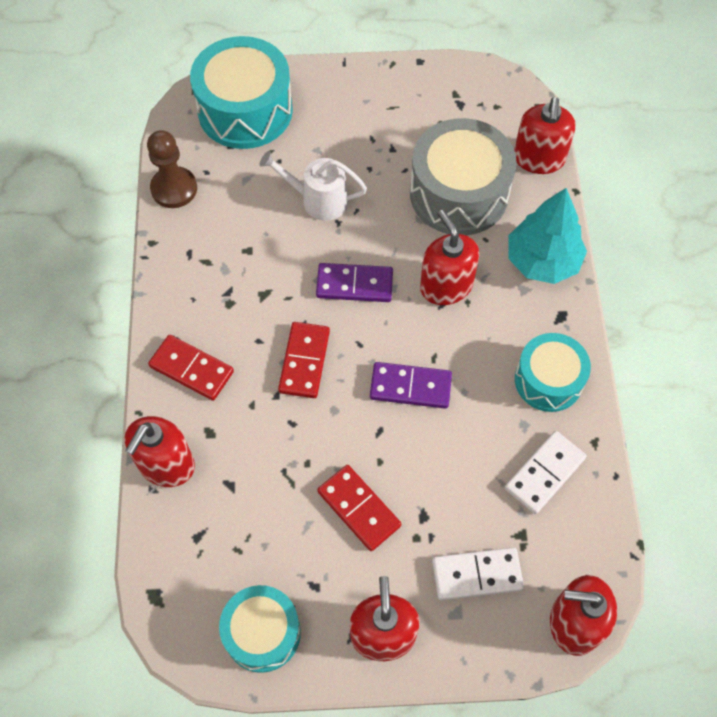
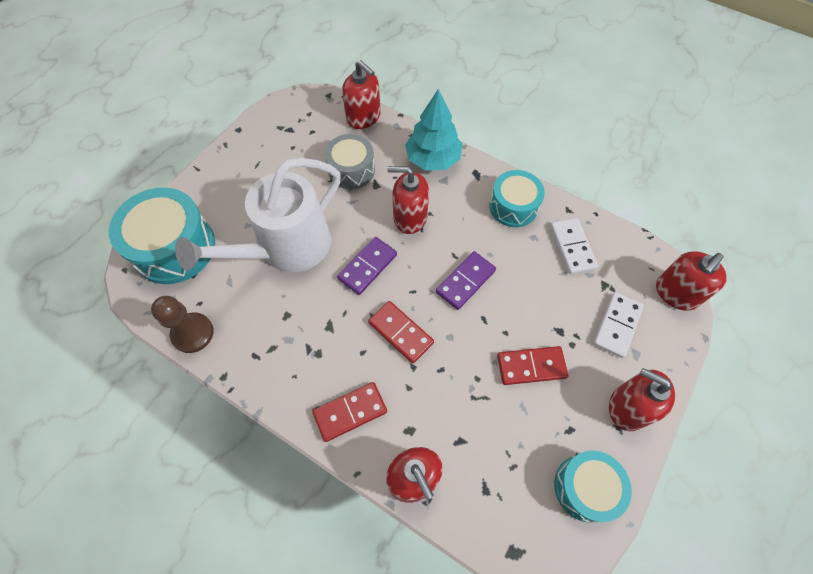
camera: 55 degrees left, 0 degrees up
(318, 200) = (286, 248): white watering can -> white watering can, size x1.92
(459, 193) = (351, 170): grey drum -> grey drum, size x0.63

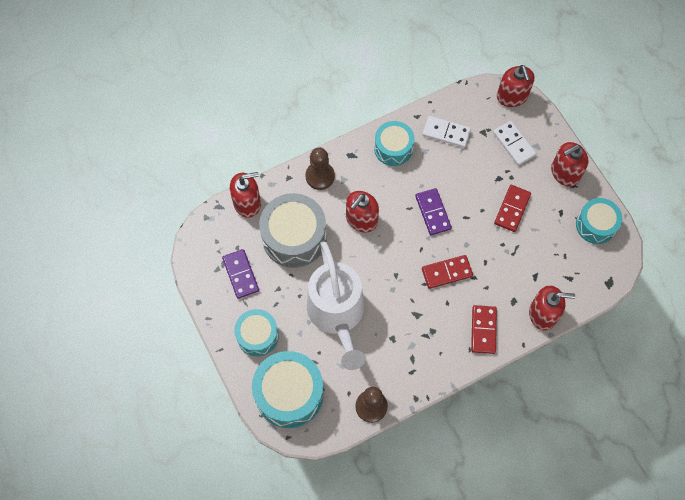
camera: 60 degrees left, 5 degrees up
(226, 191) = (257, 336): none -> turquoise drum
(351, 170) = (294, 237): grey drum -> grey drum, size x1.60
(367, 267) = (385, 268): purple domino -> purple domino (240, 274)
(433, 159) = (320, 176): turquoise tree -> brown pawn

